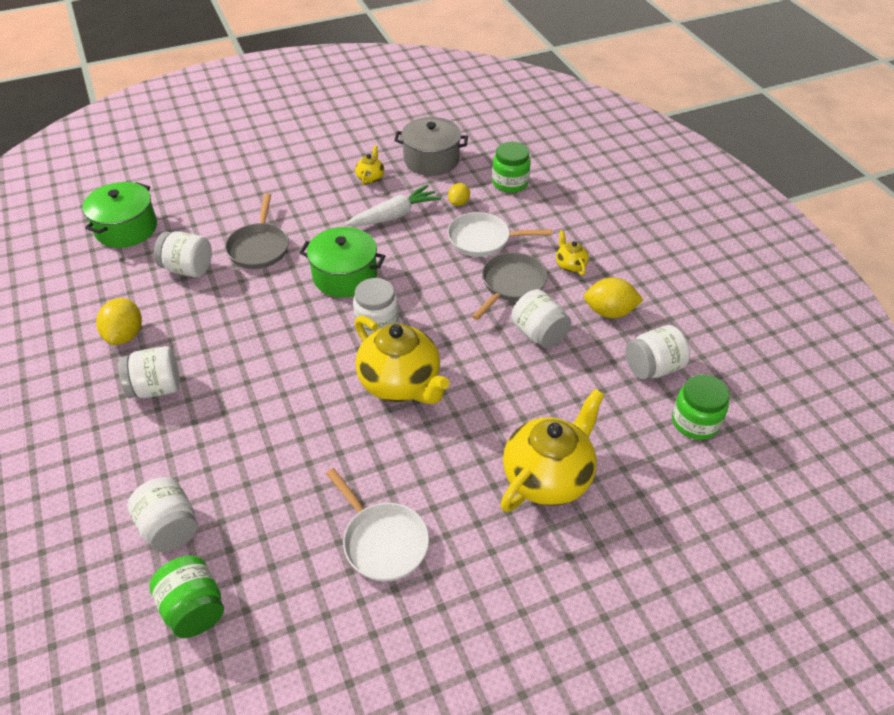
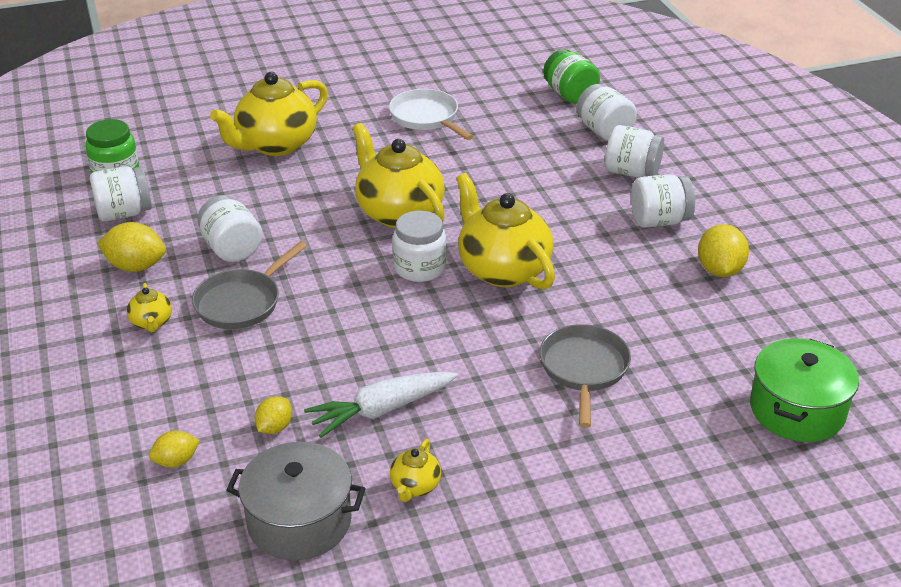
camera: 175 degrees left, 10 degrees down
(188, 269) = (676, 344): white jar -> white jar (631, 172)
(308, 325) = (503, 270): none -> yellow teapot
(345, 276) = (459, 324): green pot -> none
(483, 239) = (256, 364): white pan -> none
(510, 183) = (176, 461): green jar -> yellow lemon

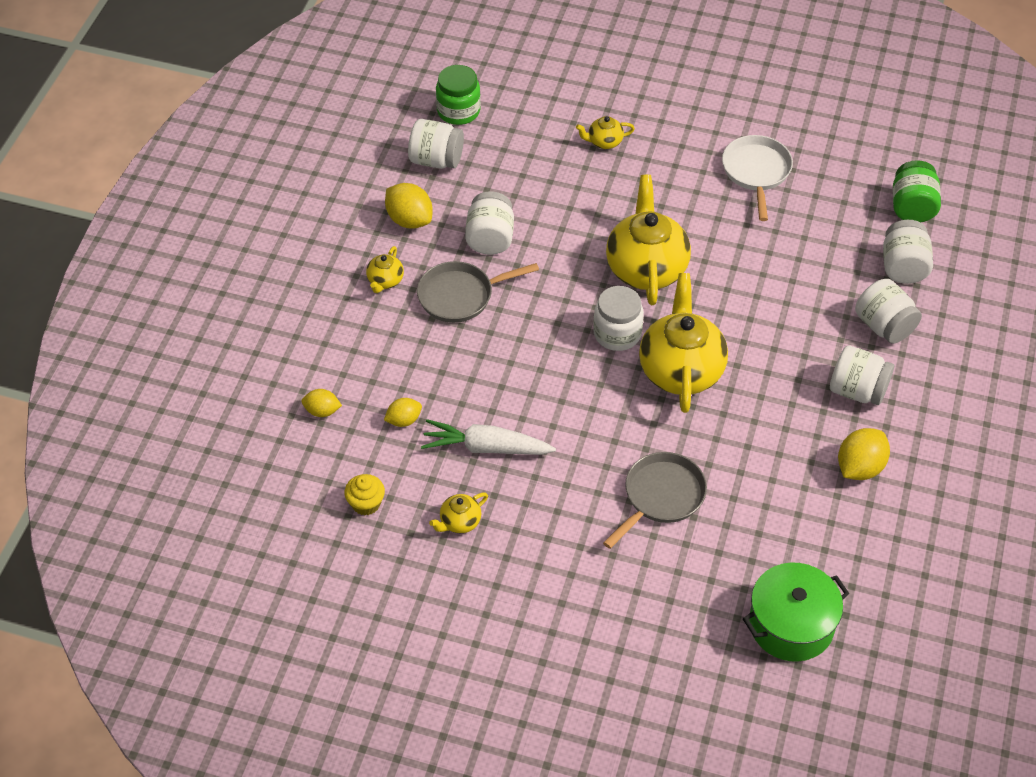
camera: 35 degrees right, 15 degrees up
(276, 144) = (604, 142): yellow teapot -> yellow teapot, size x0.45
(299, 521) = (366, 503): grey pot -> yellow cupcake

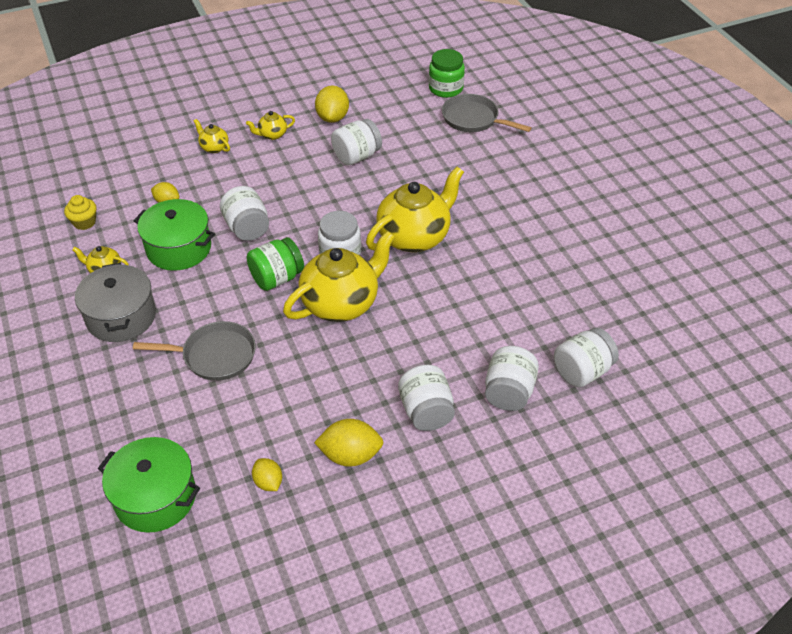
camera: 50 degrees right, 5 degrees down
(322, 411) = (142, 166): yellow lemon -> yellow lemon (268, 482)
(436, 160) = (394, 102): white jar -> white jar (247, 228)
(460, 296) = (295, 170): grey pan -> grey pan (473, 119)
(486, 447) = (179, 248): white carrot -> green pot
(541, 541) = (121, 317): none -> grey pot
(604, 142) = (502, 158): yellow teapot -> yellow teapot (214, 147)
(756, 172) = (570, 242): white pan -> none
(912, 207) = (649, 343): green jar -> green jar (277, 278)

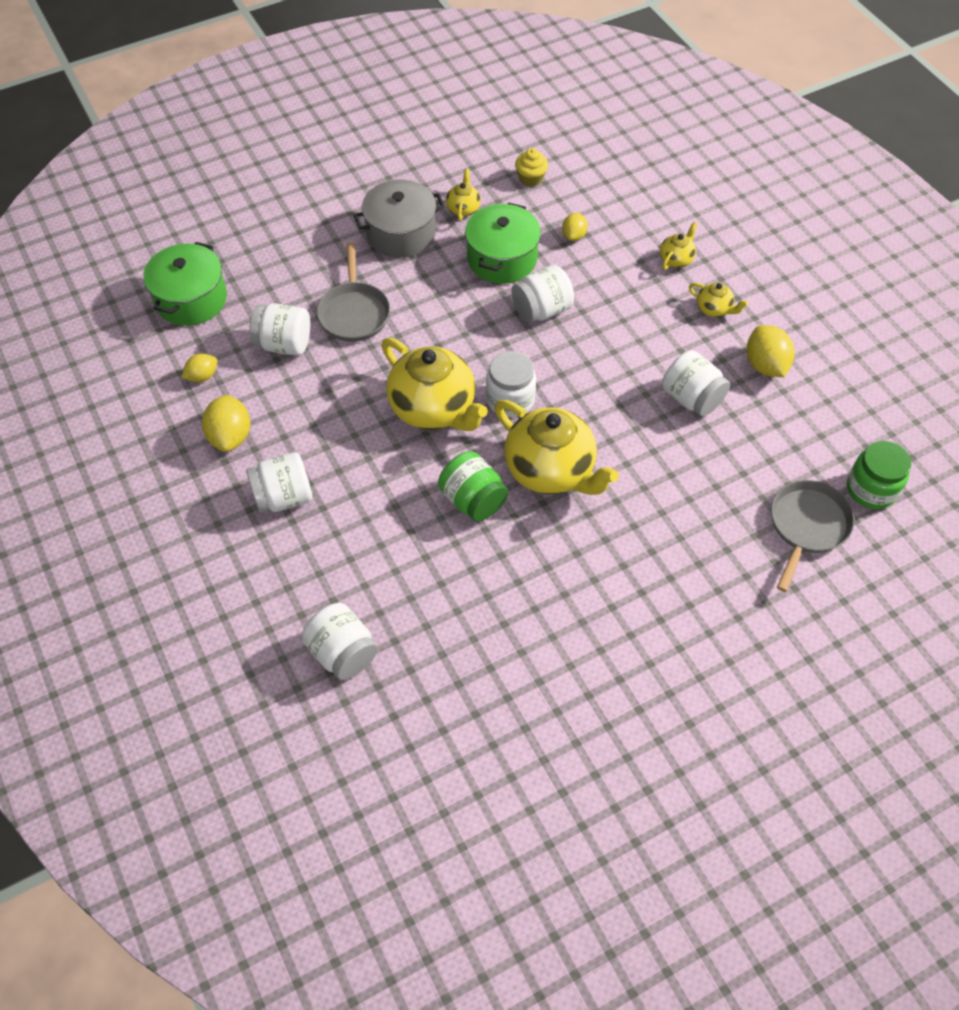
camera: 85 degrees right, 10 degrees up
(272, 135) = (714, 309): yellow teapot -> yellow teapot turned 150 degrees clockwise
(277, 278) = (466, 347): green jar -> green jar (473, 500)
(332, 118) = (765, 365): yellow lemon -> yellow lemon turned 75 degrees clockwise
(508, 392) = (310, 575): white jar -> white jar (284, 344)

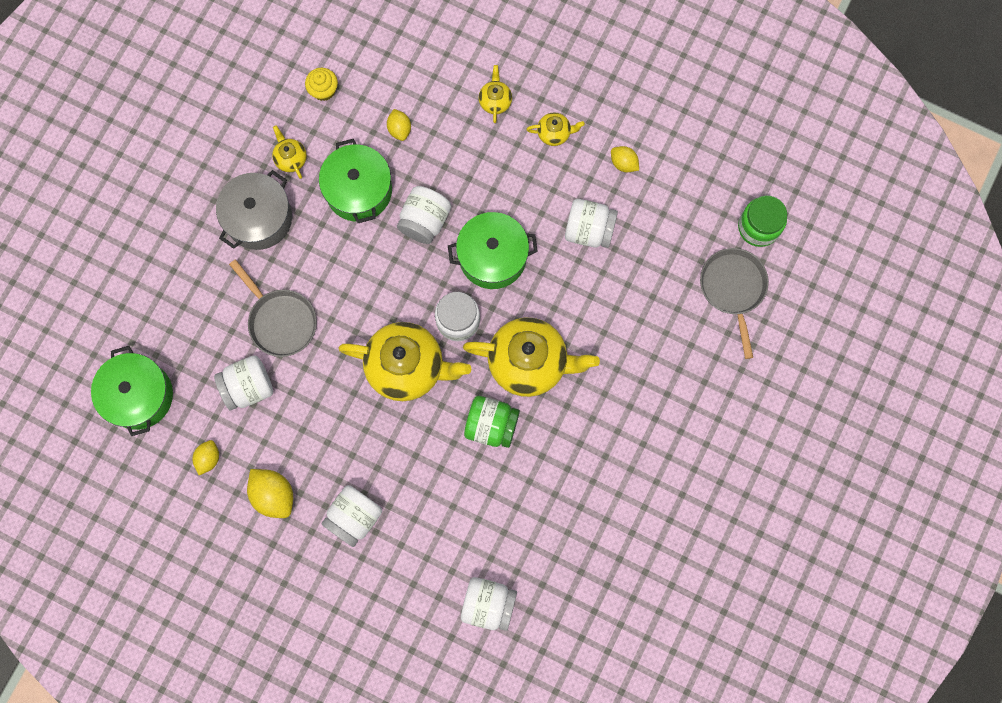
camera: 35 degrees left, 20 degrees up
(582, 369) = (492, 257): none -> green pot
(765, 365) = (623, 163): yellow lemon -> yellow lemon, size x0.61

